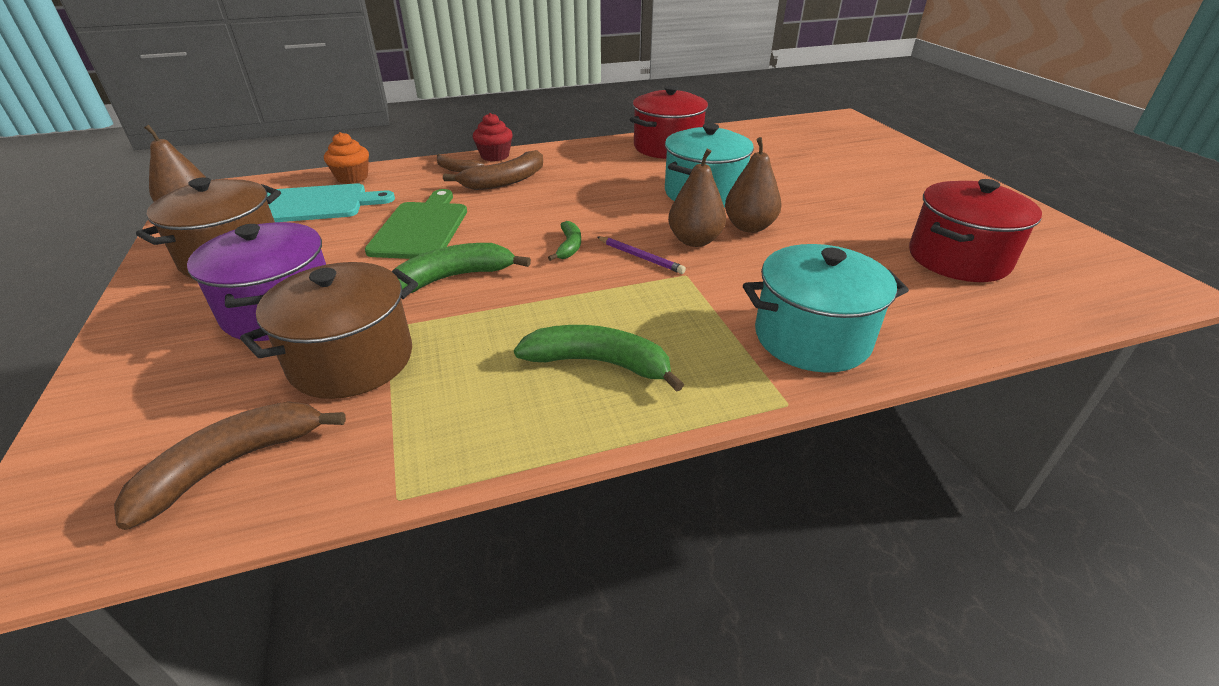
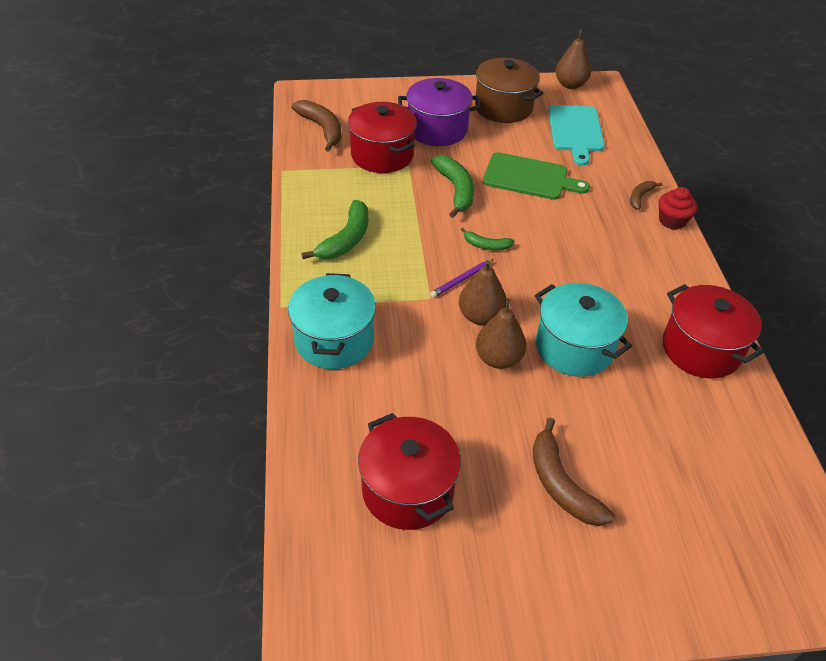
camera: 100 degrees right, 10 degrees up
(352, 178) = (624, 144): orange cupcake -> none
(352, 360) = (382, 155): brown pot -> red pot
(505, 181) = (611, 222): brown banana -> brown banana (561, 484)

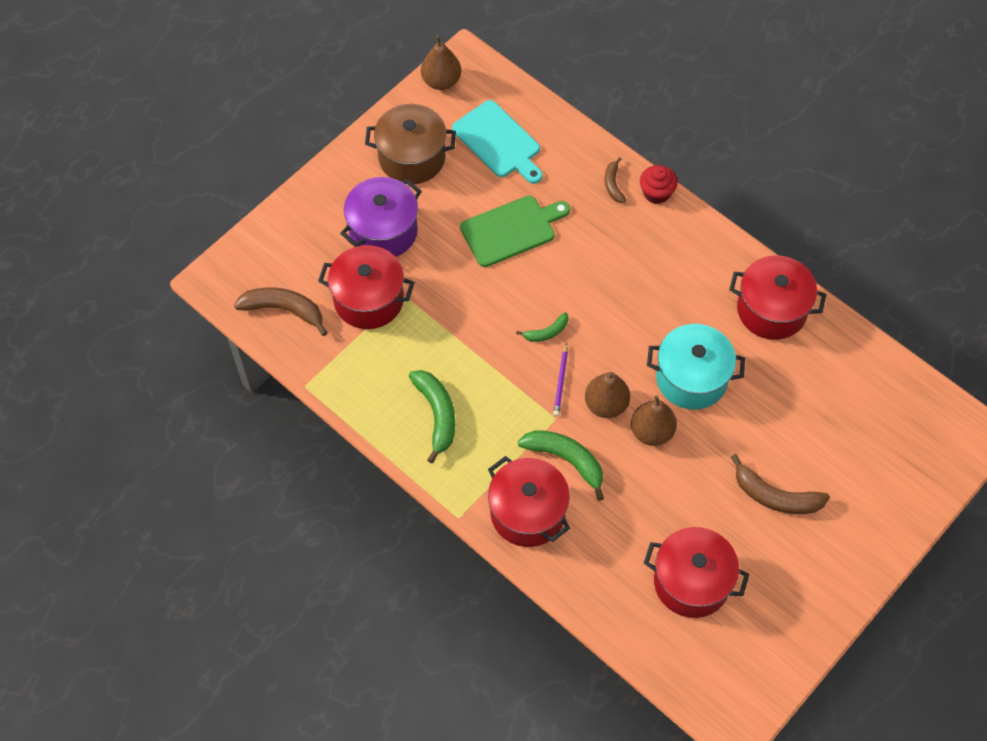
camera: 40 degrees left, 15 degrees up
(334, 340) = (527, 513): turquoise pot -> red pot
(456, 190) = (468, 291): green banana -> green banana (566, 460)

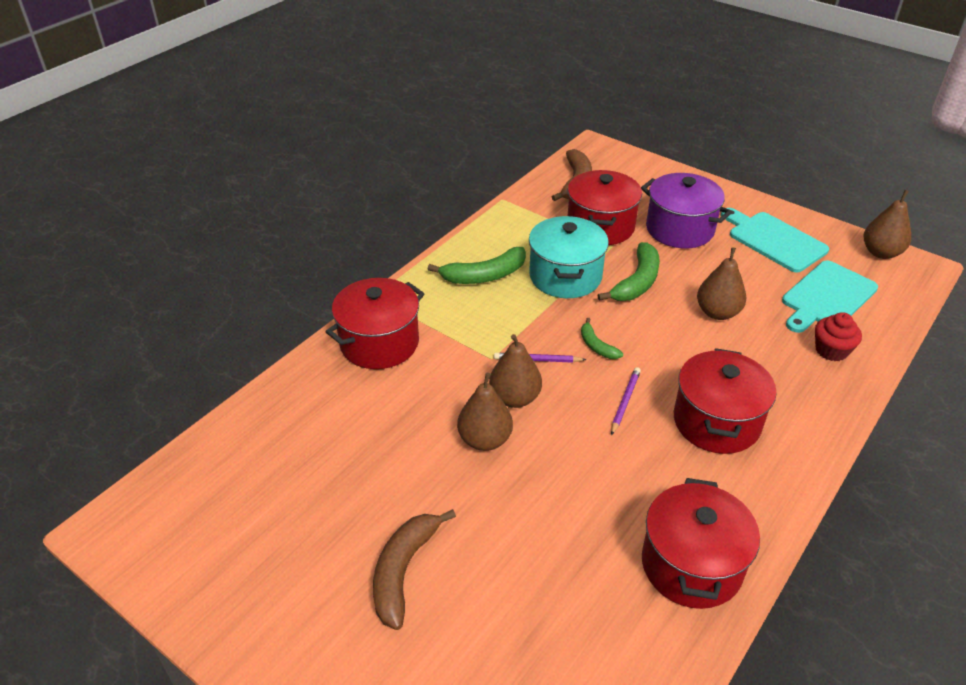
camera: 85 degrees right, 20 degrees down
(412, 158) = (774, 240): brown pot -> turquoise cutting board
(511, 230) = (717, 312): green cutting board -> brown pear
(566, 460) = (442, 369): green banana -> green banana (637, 282)
(613, 184) = (818, 392): brown banana -> none
(615, 322) = (625, 401): none -> purple pencil
(656, 193) = (826, 434): red cupcake -> red cupcake (831, 350)
(691, 378) = (564, 476): turquoise pot -> turquoise pot (565, 276)
(691, 582) = (289, 483): red pot -> red pot (716, 422)

